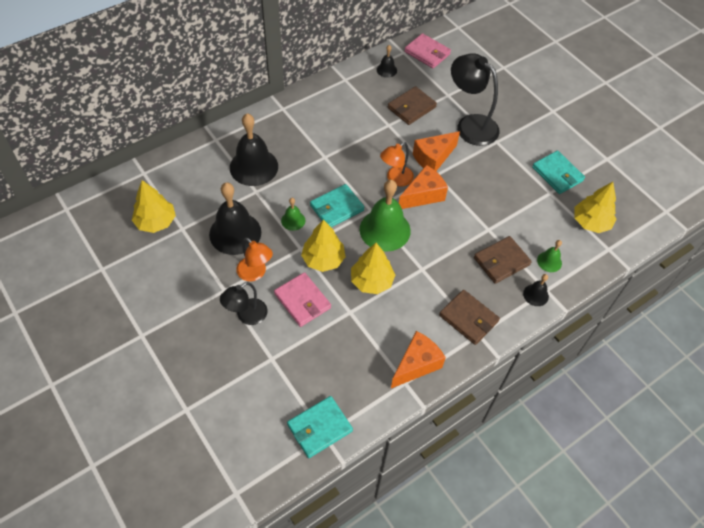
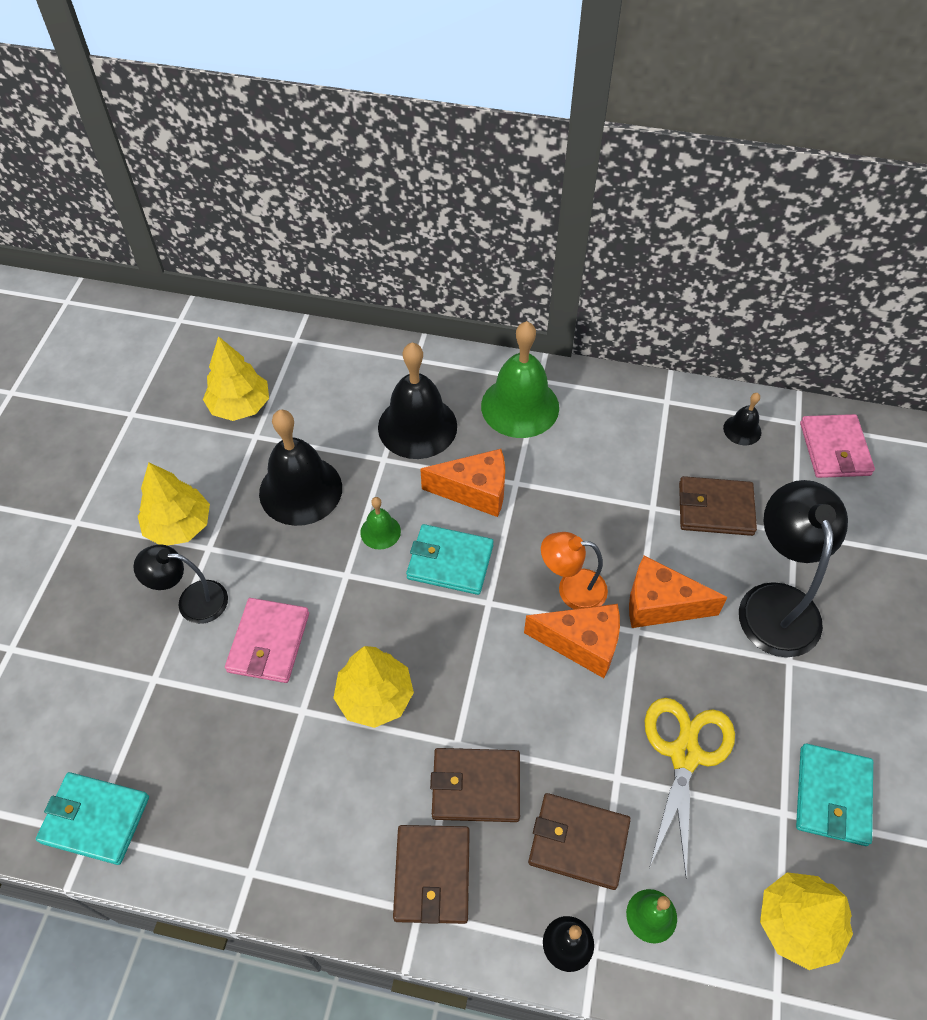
camera: 50 degrees right, 0 degrees up
(255, 273) = (262, 559): orange lamp -> none
(323, 259) = (354, 613): yellow tree -> yellow tree (179, 526)
(385, 230) = (474, 645): green bell -> green bell (520, 406)
(416, 365) = (291, 864): orange cheese -> orange cheese (475, 491)
(446, 276) = (476, 786): none -> brown wallet
(500, 202) = (685, 754): none -> yellow scissors

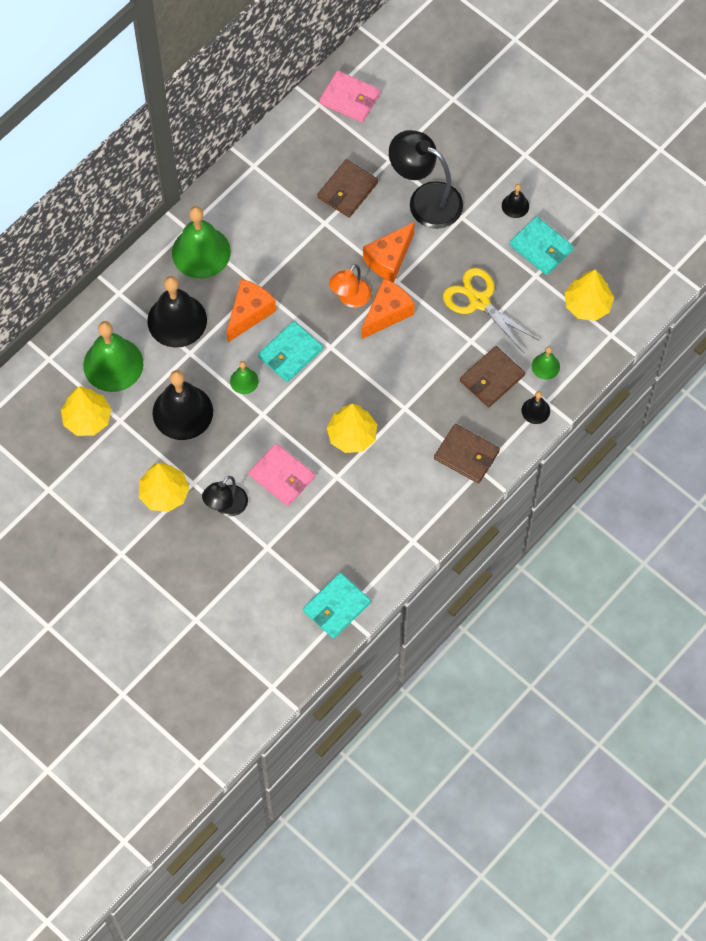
camera: 60 degrees left, 10 degrees up
(323, 396) = (113, 364): none -> green bell
(476, 786) = (434, 411): brown wallet -> none
(742, 430) = (303, 138): black bell -> black bell (515, 205)

